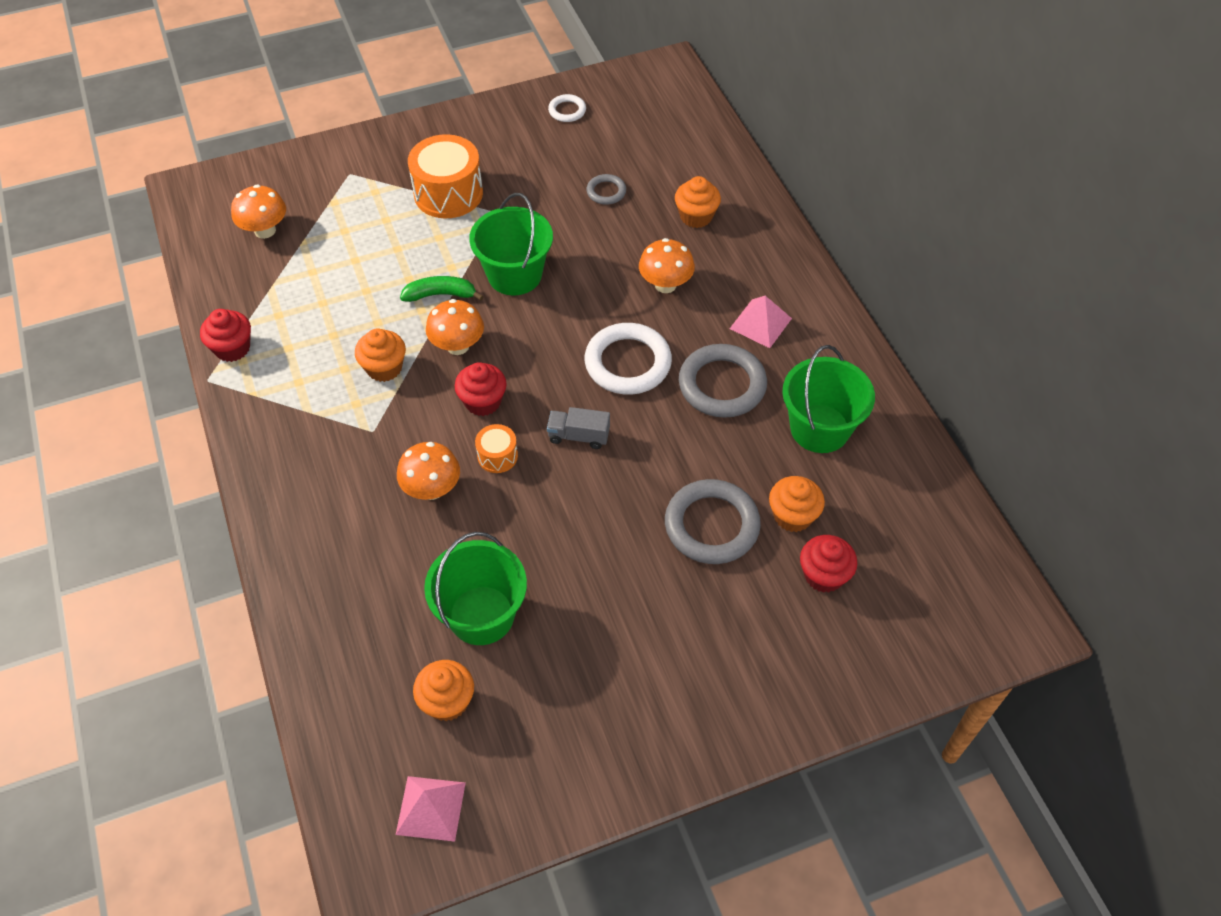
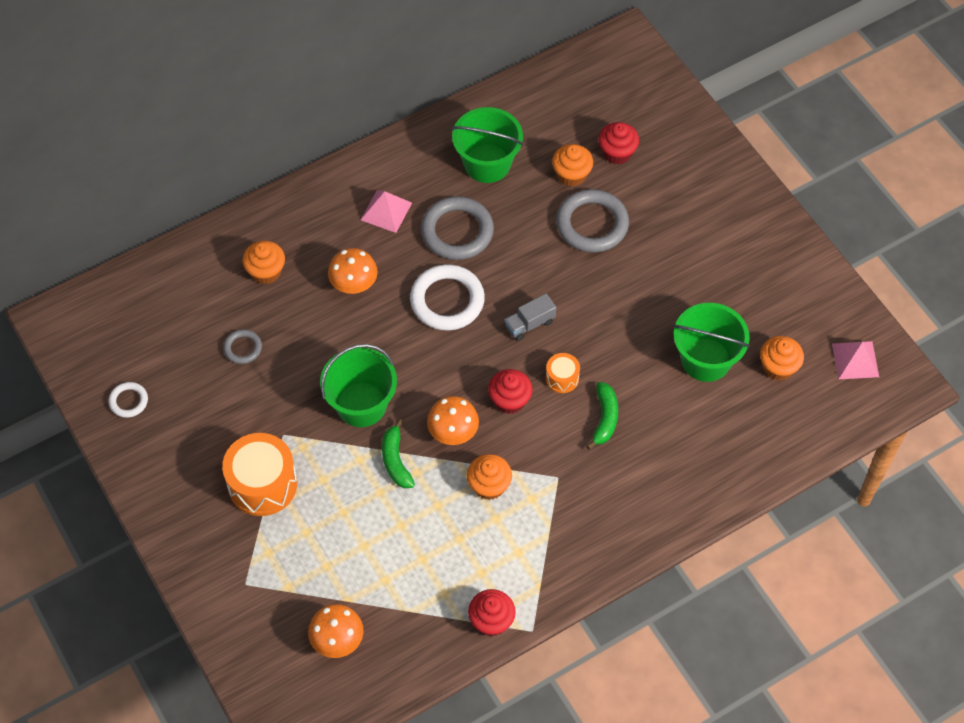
camera: 100 degrees left, 5 degrees up
(432, 489) = (604, 418): orange mushroom -> green banana
(579, 436) = (529, 324): grey truck -> grey truck turned 60 degrees clockwise

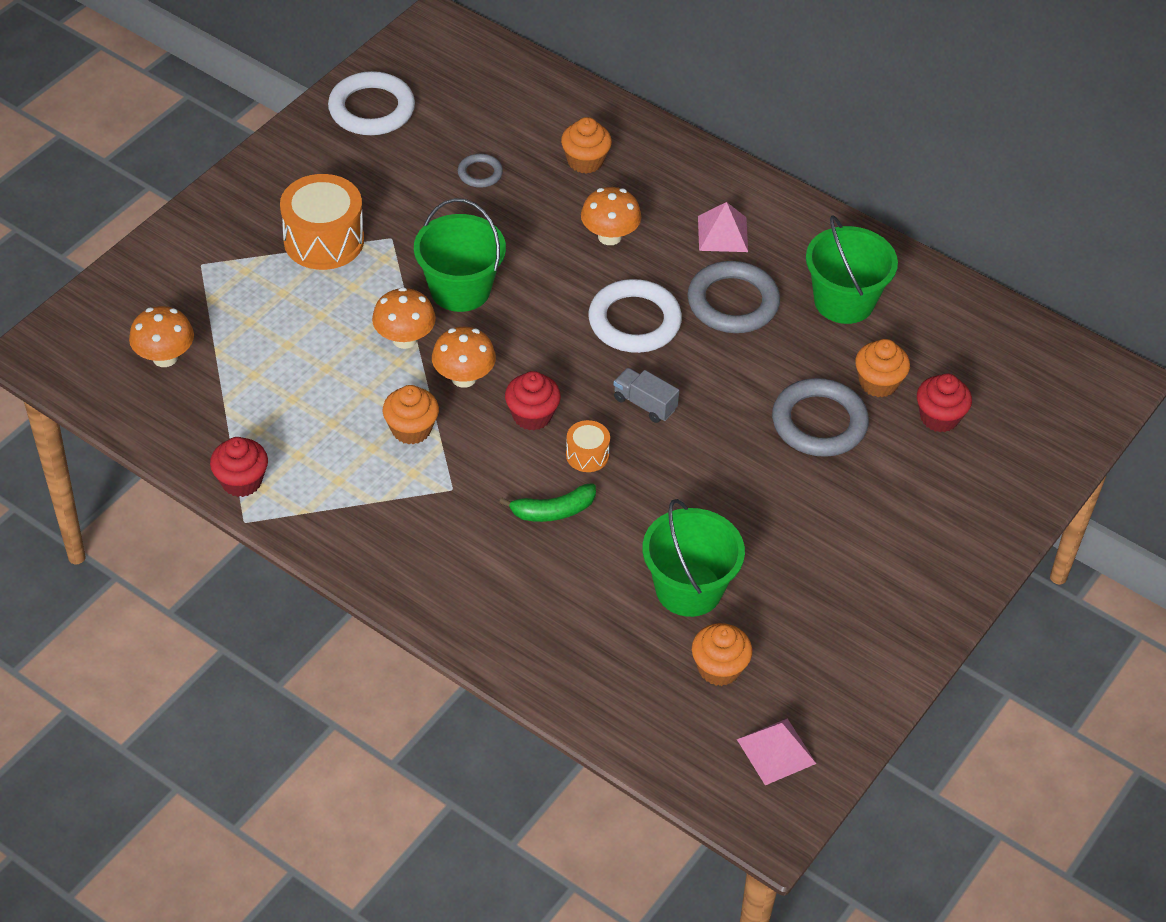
camera: 65 degrees right, 10 degrees down
(128, 401) = (371, 109): white ring -> white ring, size x1.96
(396, 460) = (404, 339): green banana -> orange mushroom

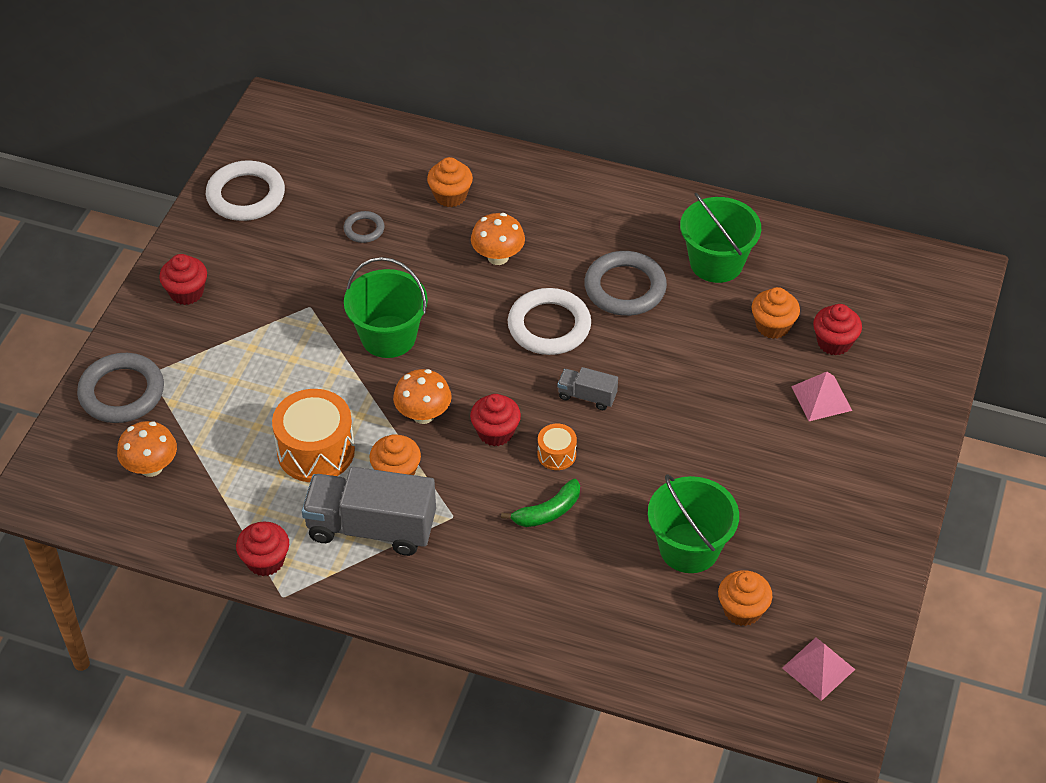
camera: 15 degrees left, 0 degrees up
(271, 192) = (186, 292): none -> red cupcake
(324, 240) = (251, 324): orange drum -> orange drum (316, 451)
(363, 477) = (371, 528): none -> grey truck
(404, 339) = (358, 394): orange mushroom -> none
(722, 233) = (592, 230): pink pyramid -> pink pyramid (821, 398)
(819, 422) = (738, 373): grey ring -> grey ring (122, 392)

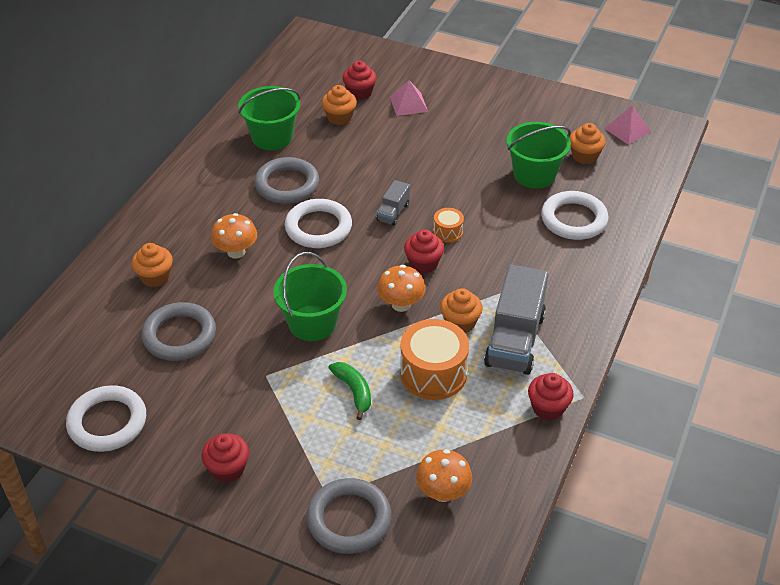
camera: 85 degrees left, 5 degrees down
(364, 229) = (179, 335): grey ring -> grey ring, size x1.96
(547, 512) = (501, 240): green banana -> green banana (354, 391)
(600, 593) = (574, 219): none -> white ring

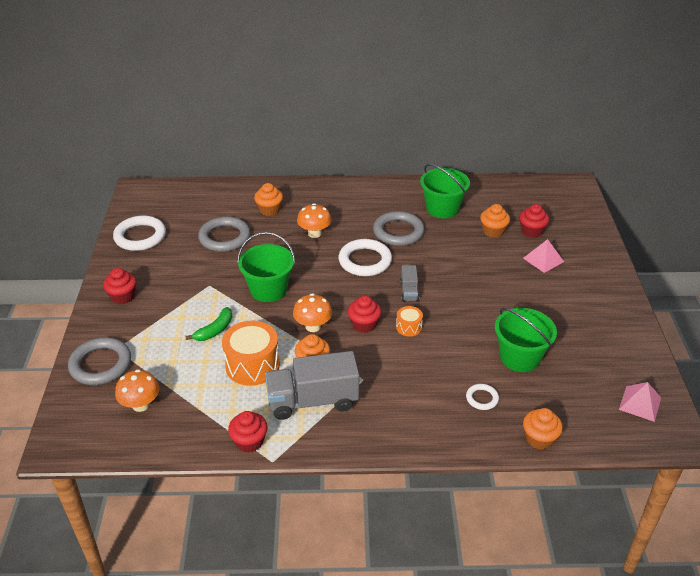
camera: 65 degrees right, 5 degrees down
(393, 212) = (409, 291): grey truck -> grey truck turned 90 degrees counterclockwise
(574, 219) = (482, 398): white ring -> white ring, size x0.51
(584, 156) = (573, 383): orange cupcake -> orange cupcake (539, 439)

